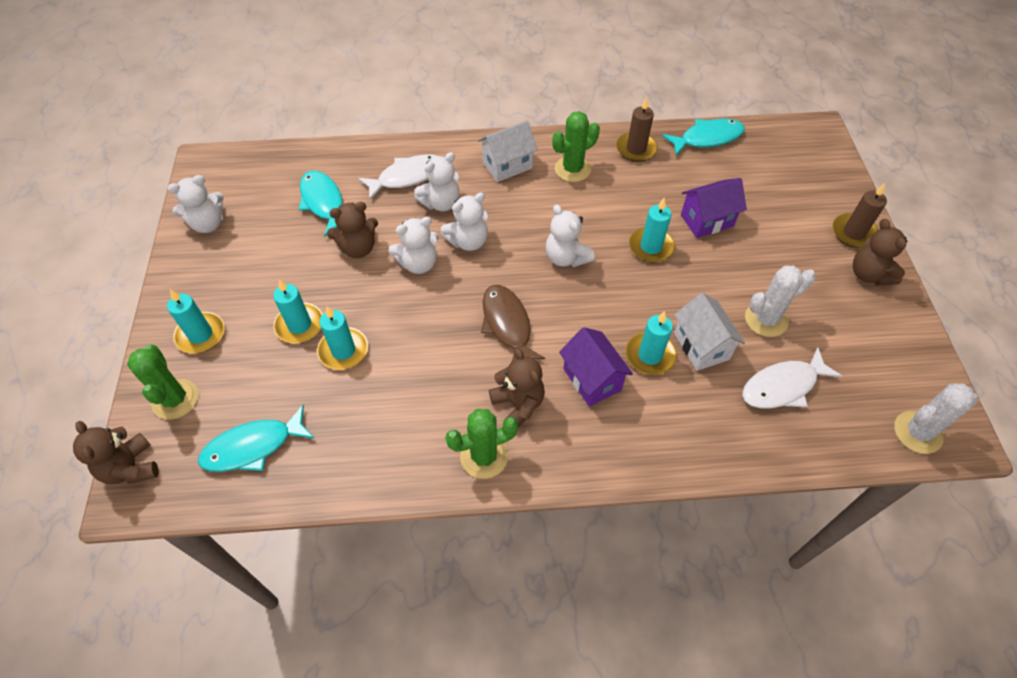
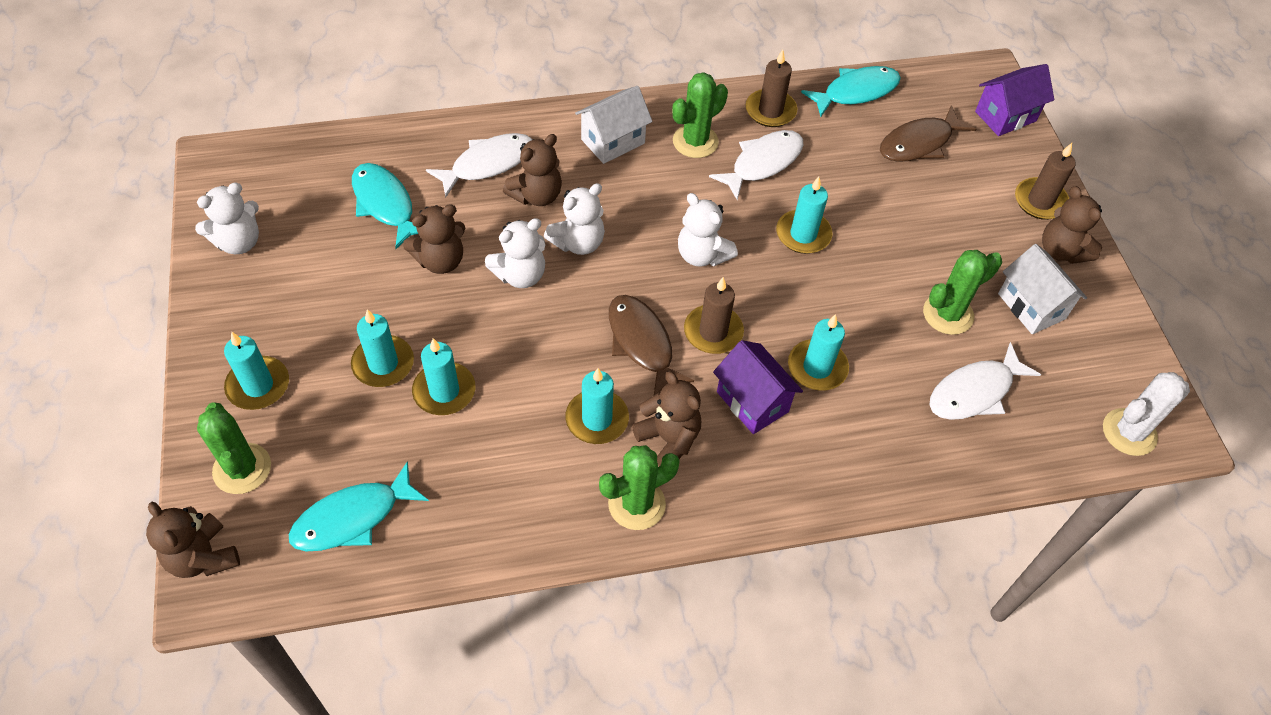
camera: 10 degrees left, 0 degrees up
(441, 203) = (536, 195): white teddy bear -> brown teddy bear
(462, 383) = (597, 419): none -> turquoise candle
(567, 319) = (713, 332): none -> brown candle
(624, 189) = (762, 163): none -> white fish
(701, 346) = (876, 351): white house -> white house (1031, 306)
(707, 221) = (866, 197): purple house -> purple house (1005, 116)
(755, 181) = (919, 143): none -> brown fish
(766, 319) = (948, 314): white cactus -> green cactus

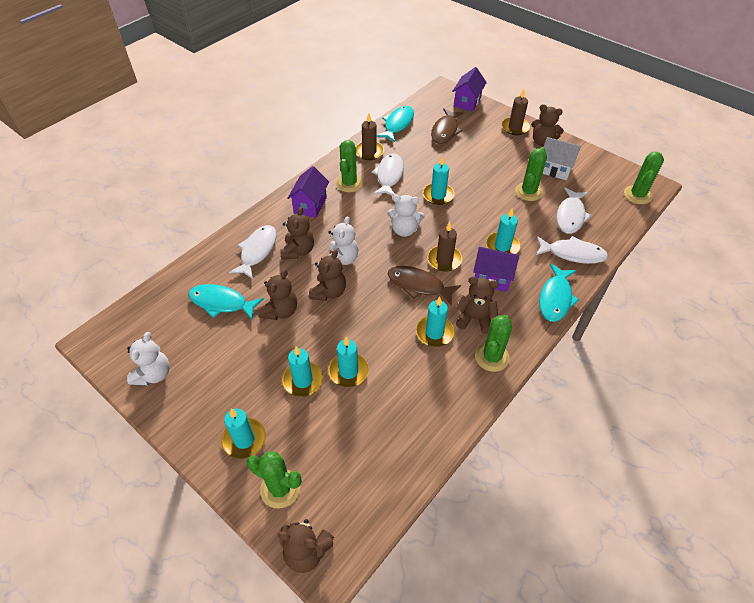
camera: 35 degrees left, 5 degrees down
(353, 517) = (367, 466): turquoise fish -> turquoise fish (555, 298)
(520, 275) = (329, 292): white teddy bear -> brown teddy bear
(613, 141) = (310, 205): white house -> purple house
(912, 448) = (572, 254): none -> white fish
(1129, 432) = (637, 195): white cactus -> green cactus

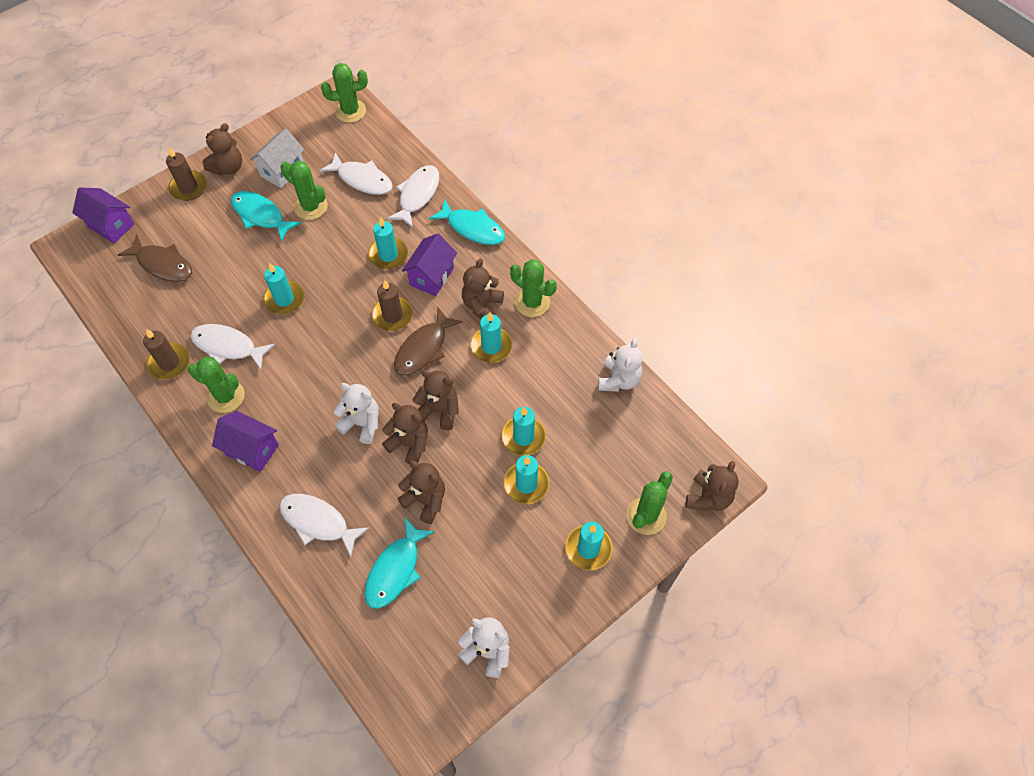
camera: 80 degrees left, 10 degrees up
(298, 251) = (332, 472): brown teddy bear -> brown teddy bear (439, 410)
(397, 124) = (123, 318): turquoise fish -> turquoise fish (261, 215)
(404, 230) = (333, 347): white teddy bear -> white teddy bear (618, 380)
(637, 195) = (350, 111): green cactus -> green cactus turned 45 degrees counterclockwise

